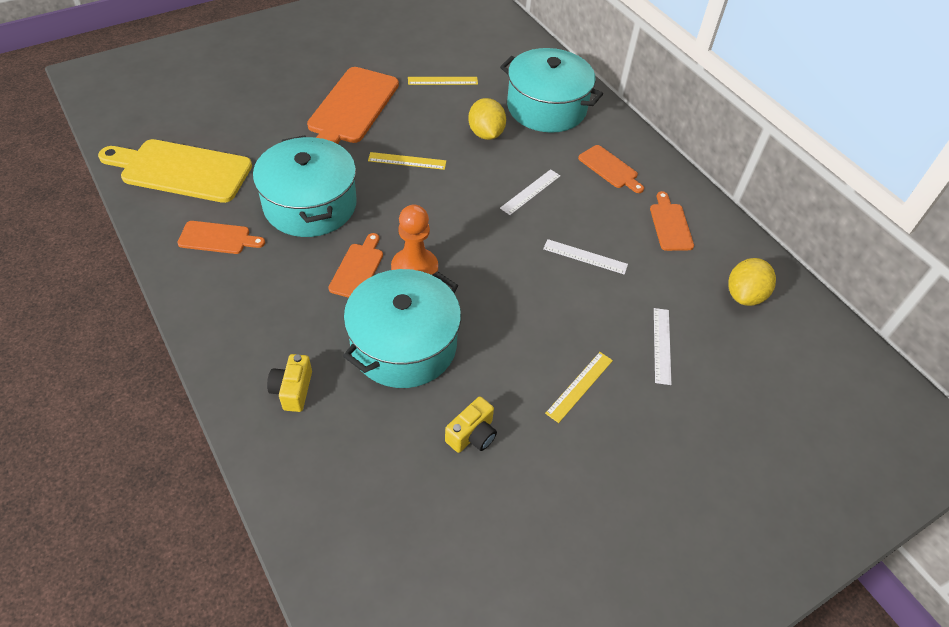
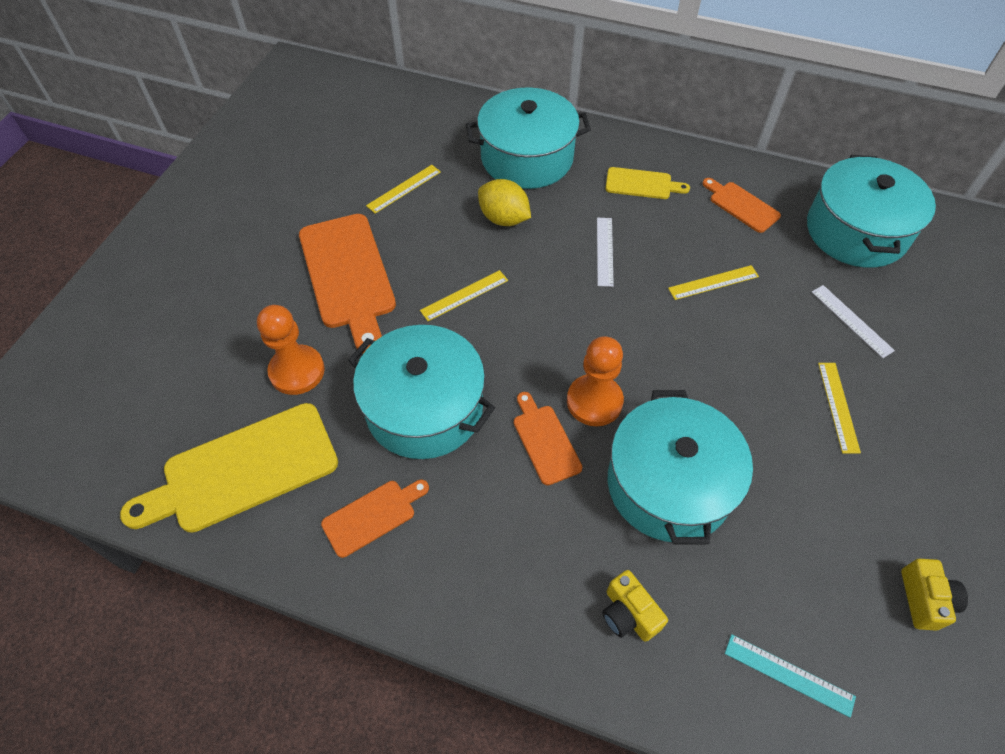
camera: 35 degrees left, 5 degrees up
(264, 140) = (297, 371): none -> orange pawn
(345, 496) = (788, 675): none -> turquoise ruler
(472, 435) = (814, 522): yellow camera -> yellow camera (924, 599)
(585, 256) = (713, 282): white ruler -> yellow ruler
(610, 168) = (642, 184): orange cutting board -> yellow cutting board
(744, 295) = (856, 231): yellow lemon -> turquoise pot

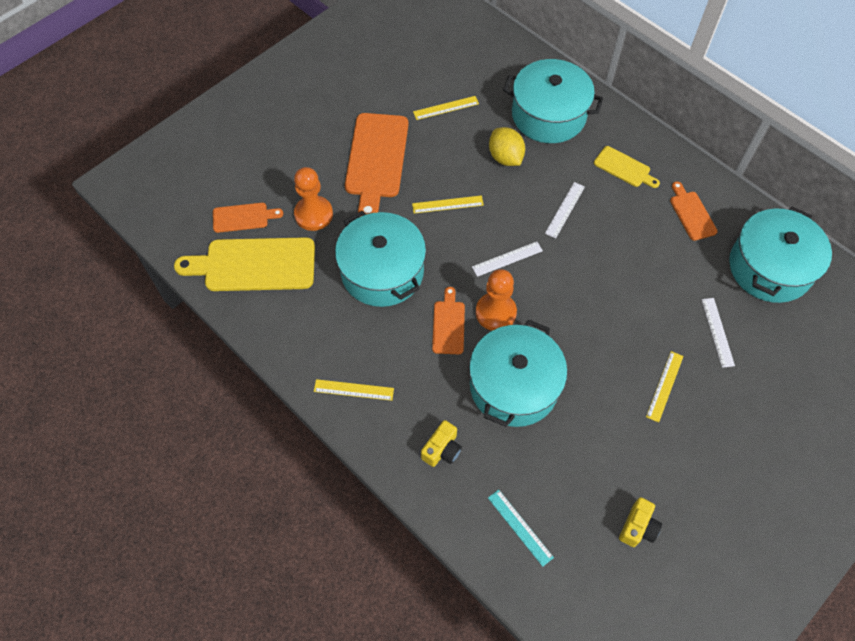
camera: 25 degrees right, 5 degrees up
(373, 516) = (318, 325): orange cutting board -> orange cutting board (243, 217)
(571, 331) = (507, 259): none -> white ruler
(628, 614) = (442, 449): yellow camera -> yellow camera turned 135 degrees counterclockwise
(713, 282) = (631, 263): yellow ruler -> yellow ruler (353, 390)

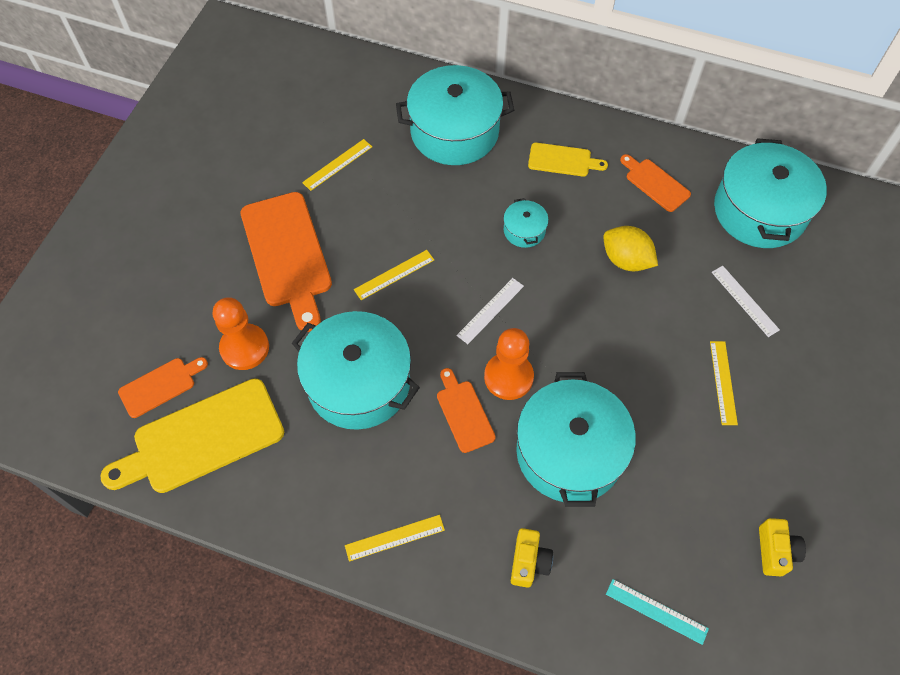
camera: 25 degrees left, 0 degrees up
(505, 157) = (431, 196): yellow lemon -> yellow lemon (626, 260)
(565, 210) = (524, 230): white ruler -> turquoise pot

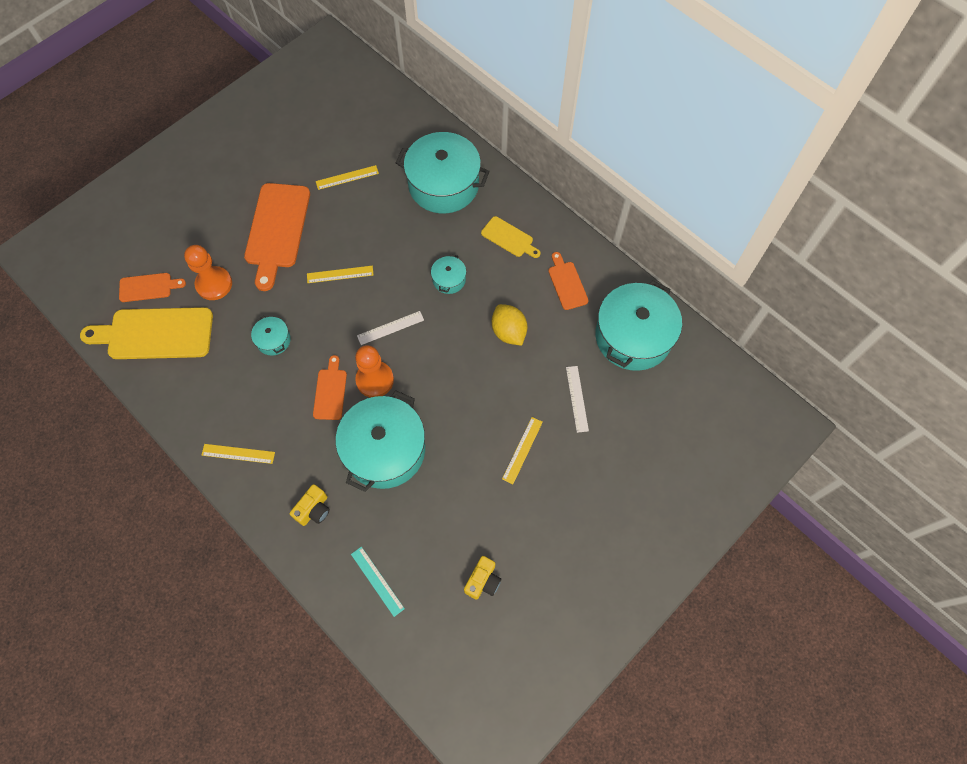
camera: 25 degrees right, 5 degrees up
(358, 383) = (273, 340): turquoise pot -> turquoise pot, size x0.45

